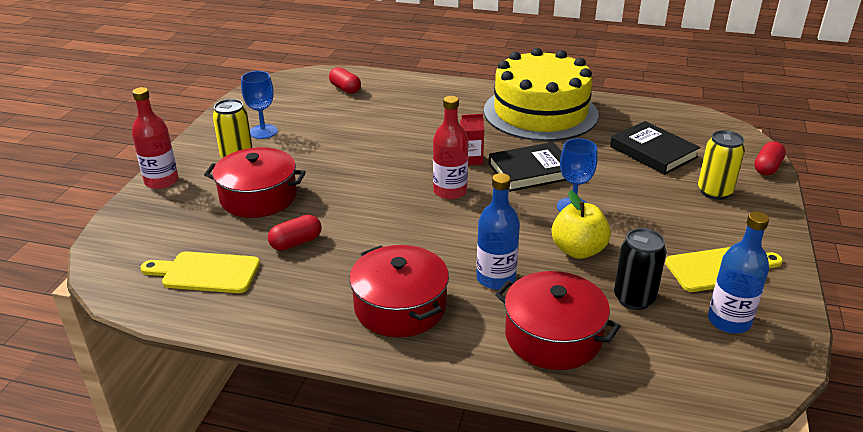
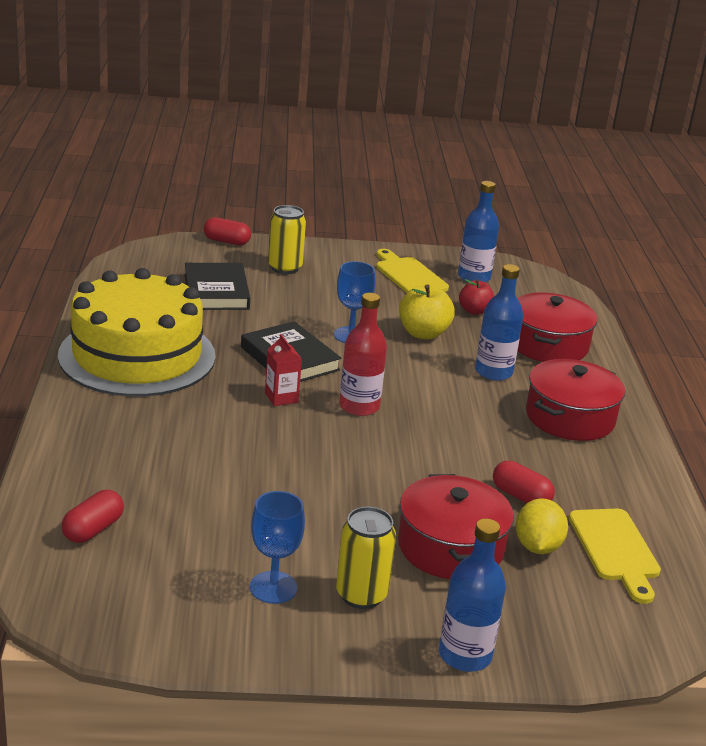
camera: 110 degrees left, 5 degrees down
(161, 181) = (465, 655): red bottle -> blue bottle
(234, 234) = (537, 546): none -> yellow lemon
(634, 298) = (474, 311): black can -> red apple
(653, 152) = (216, 291): black book -> black book turned 45 degrees counterclockwise

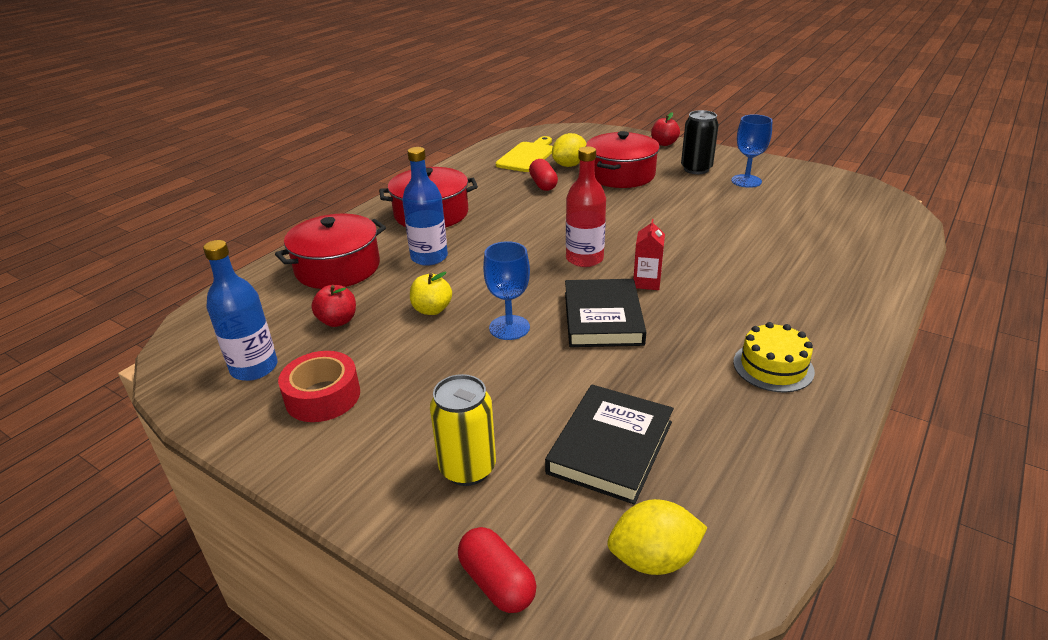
camera: 140 degrees left, 5 degrees up
(93, 529) = (857, 229): red capsule -> none
(137, 355) = (773, 366): yellow cake -> yellow cake, size x0.41
(162, 261) = (653, 559): none -> yellow lemon
(361, 595) = (696, 169): yellow can -> black can
(409, 275) = (323, 396): yellow cutting board -> red tape
(423, 333) = (432, 310): yellow apple -> yellow apple, size x0.67
(465, 655) = (664, 143): blue bottle -> red apple

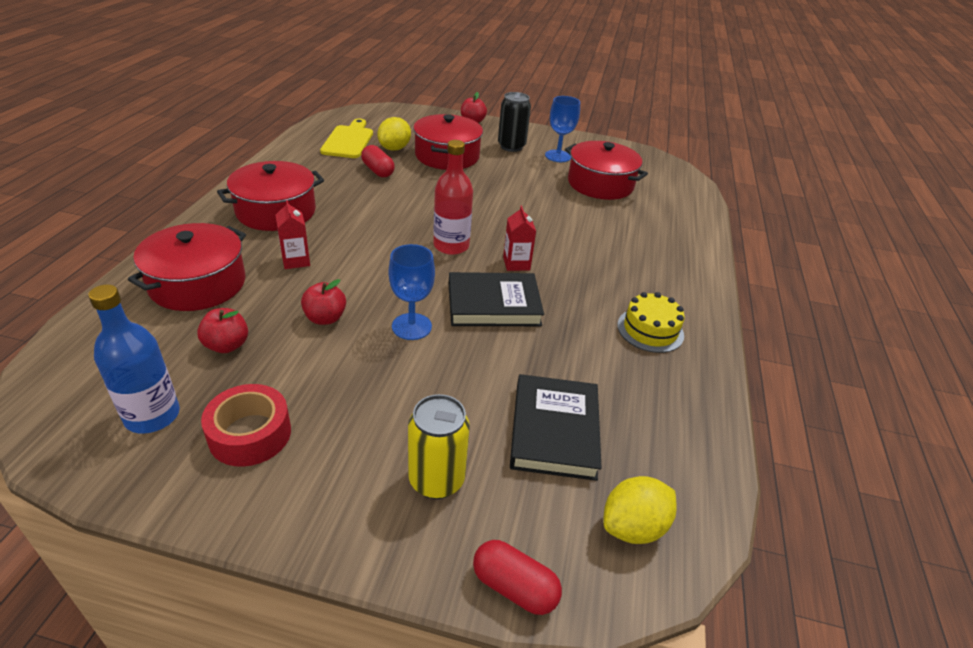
camera: 25 degrees left, 5 degrees up
(429, 257) = (296, 260): blue bottle -> red carton
(432, 310) = (325, 318): yellow apple -> red apple
(603, 318) = (493, 304): black book -> black book turned 75 degrees counterclockwise
(784, 212) = (600, 184): none -> red pot

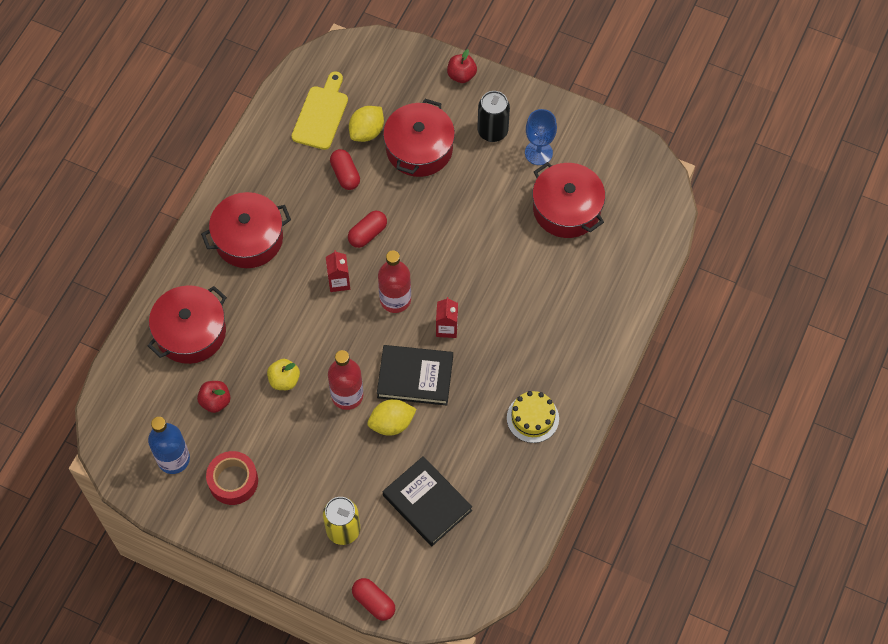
camera: 15 degrees right, 25 degrees up
(296, 260) = (264, 309): red carton -> red carton (339, 282)
(325, 318) = (284, 380): red apple -> yellow apple
(409, 204) = (367, 234): none -> red capsule
(411, 326) = (347, 395): blue goblet -> red bottle
(554, 430) = (427, 503): black book -> black book turned 60 degrees counterclockwise
(633, 527) = (453, 578): yellow lemon -> yellow lemon (392, 423)

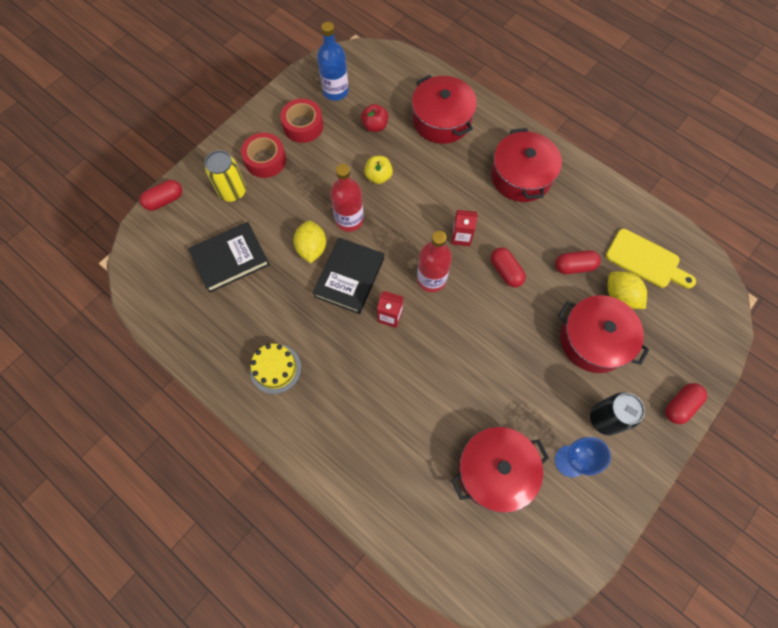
camera: 105 degrees right, 5 degrees up
(291, 508) = (265, 160): none -> red tape
(461, 75) = (680, 405): red apple -> red capsule

